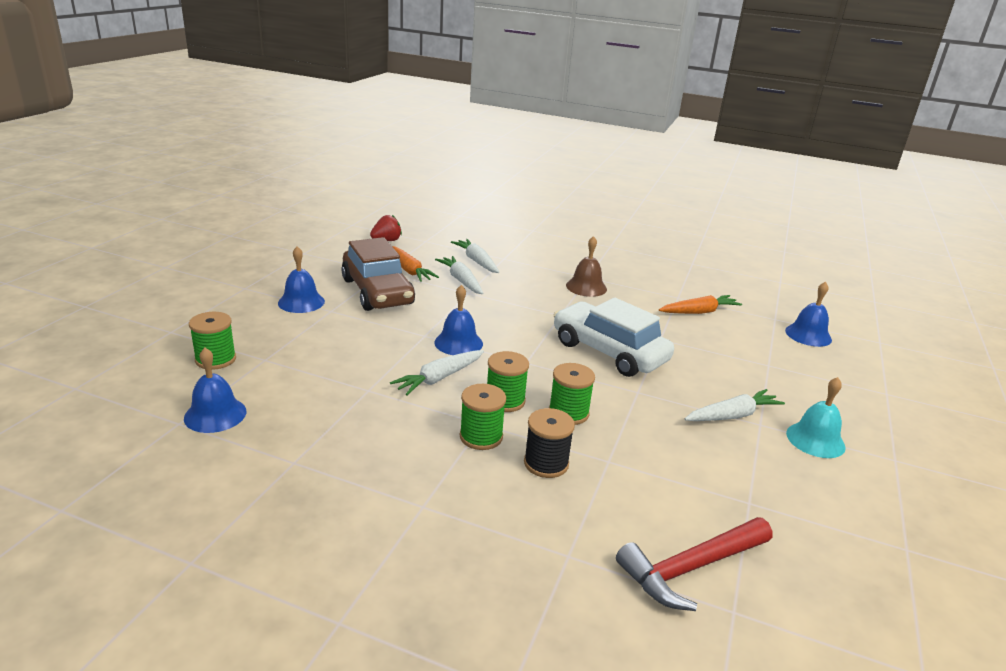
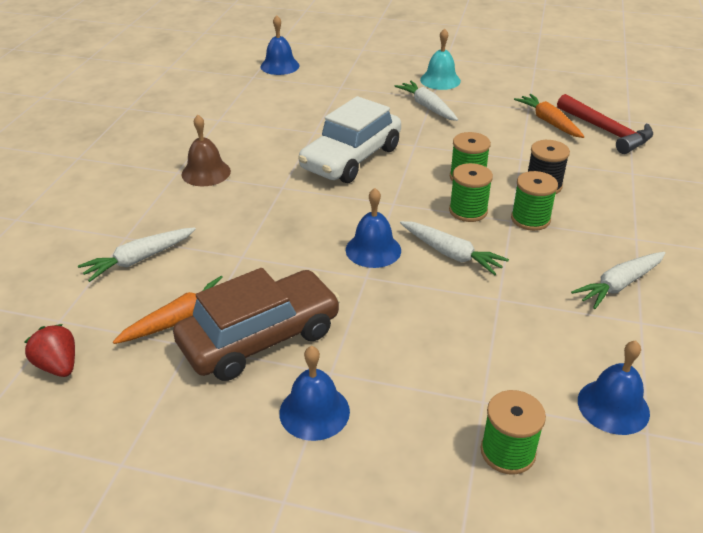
camera: 95 degrees left, 10 degrees up
(461, 281) = (207, 266): white carrot -> white carrot (619, 285)
(699, 312) = (250, 110): orange carrot -> orange carrot (548, 122)

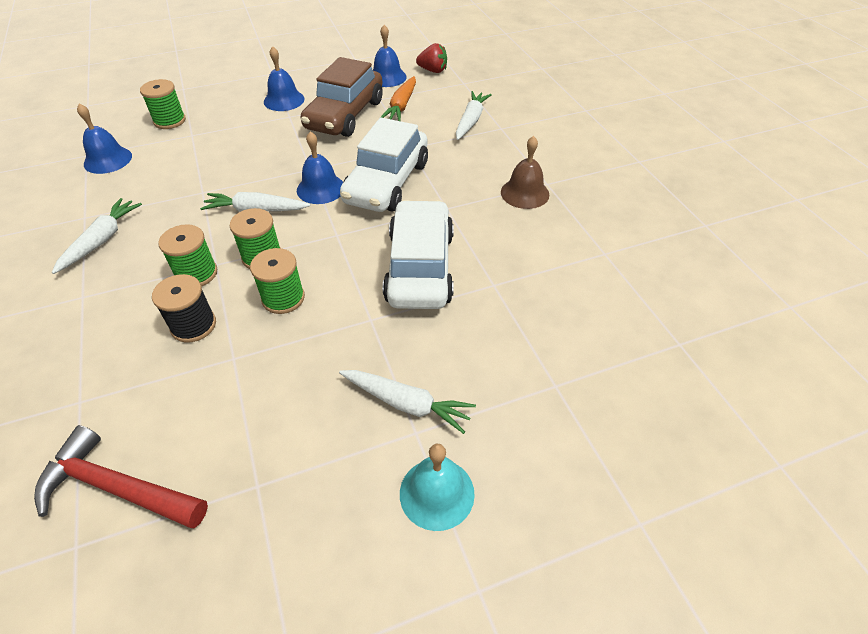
camera: 145 degrees right, 10 degrees up
(280, 66) = (684, 388): blue bell -> blue bell (387, 77)
(306, 229) = (387, 182): none -> white car
(548, 122) = (215, 464): orange carrot -> none

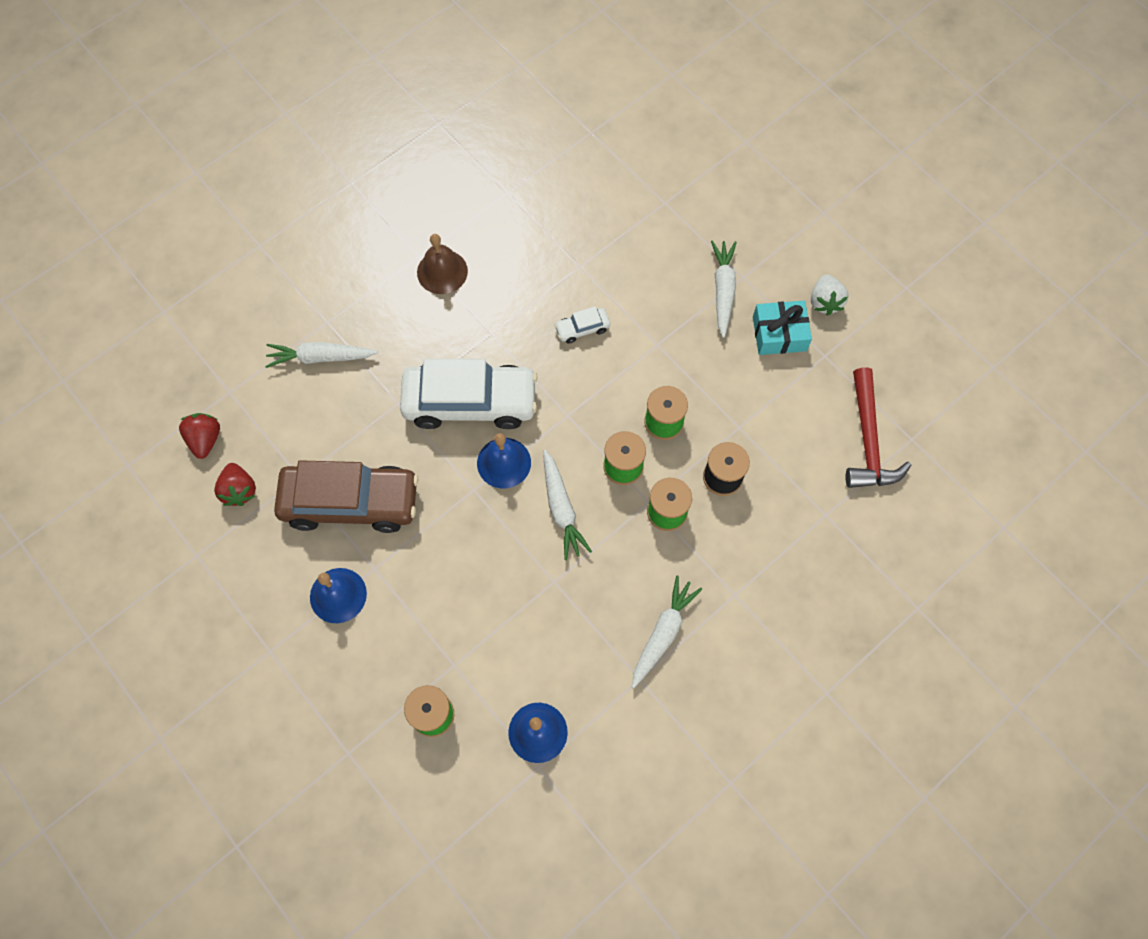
camera: 110 degrees left, 20 degrees up
(102, 240) = (663, 633): white carrot -> white carrot turned 120 degrees clockwise
(317, 443) = (779, 334): none -> turquoise gift
(331, 521) = (825, 302): none -> white strawberry
(387, 77) = (239, 490): blue bell -> red strawberry
(401, 106) = (309, 445): orange carrot -> none
(420, 267) = (582, 328): white car -> white car, size x0.41
(437, 493) = (778, 251): turquoise bell -> none

